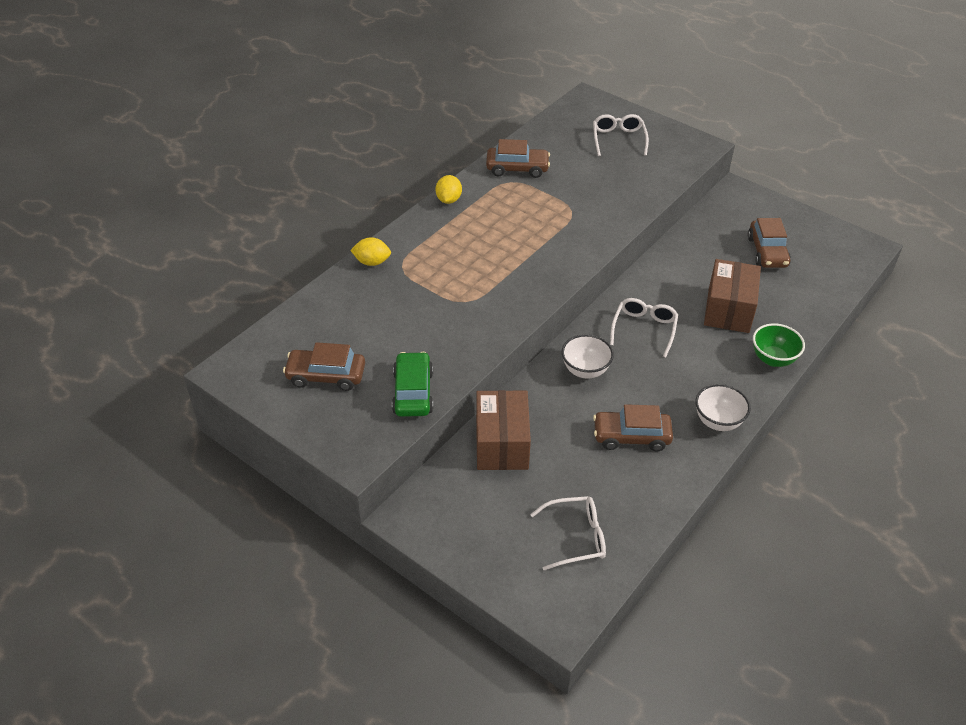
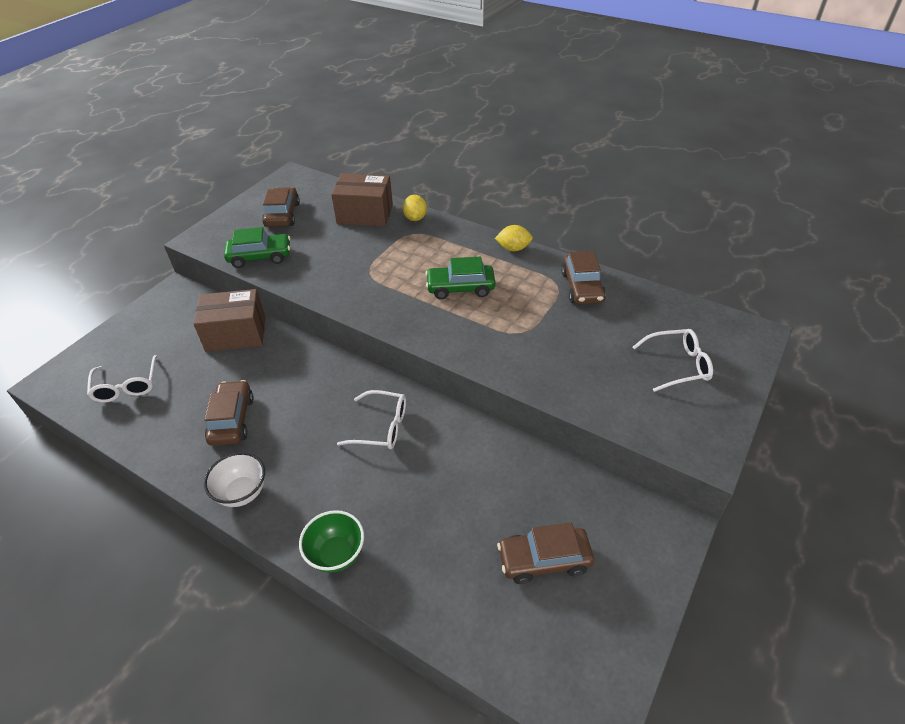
camera: 85 degrees right, 0 degrees up
(504, 240) = (460, 288): none -> green car
(585, 370) = (321, 382): white bowl -> none
(728, 310) = (420, 508): brown box -> brown box (365, 214)

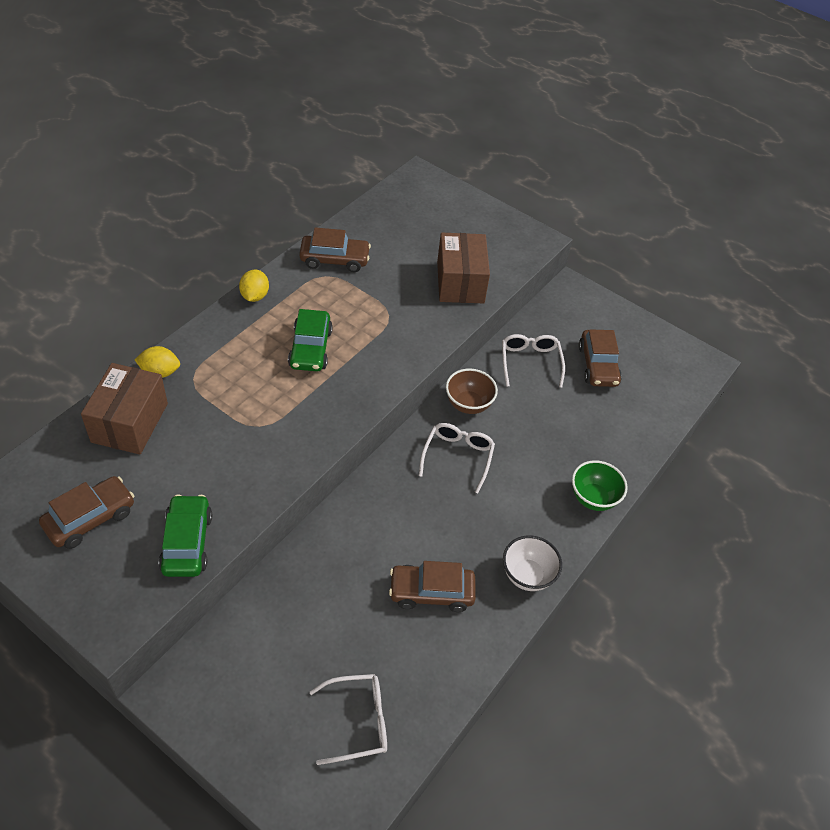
camera: 90 degrees left, 5 degrees up
(236, 334) = (287, 599): brown box -> brown box (460, 282)
(282, 215) = (90, 518): brown car -> brown car turned 135 degrees clockwise
(451, 430) = (468, 404): none -> brown bowl
(677, 365) = (448, 228): white glasses -> white glasses (530, 362)

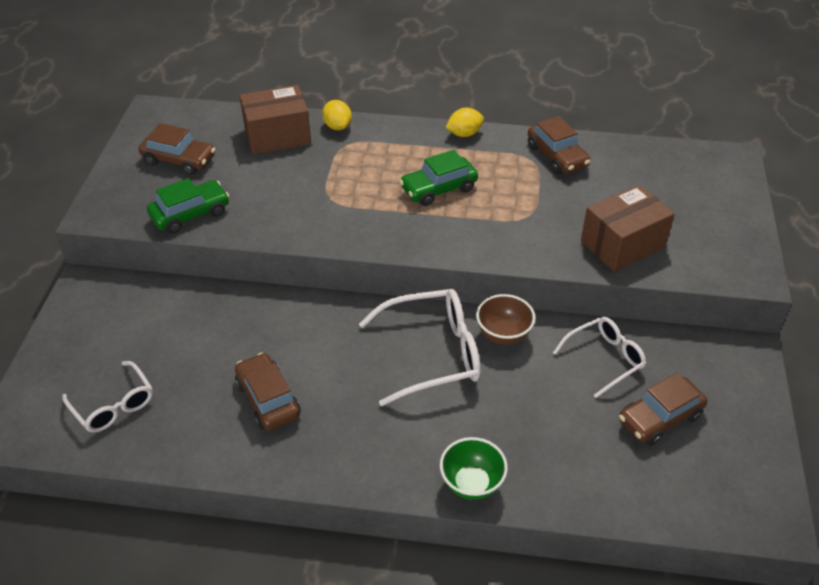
camera: 65 degrees right, 5 degrees down
(457, 457) = (433, 354): white glasses -> white glasses, size x1.61
(527, 575) = (335, 464): white bowl -> none

